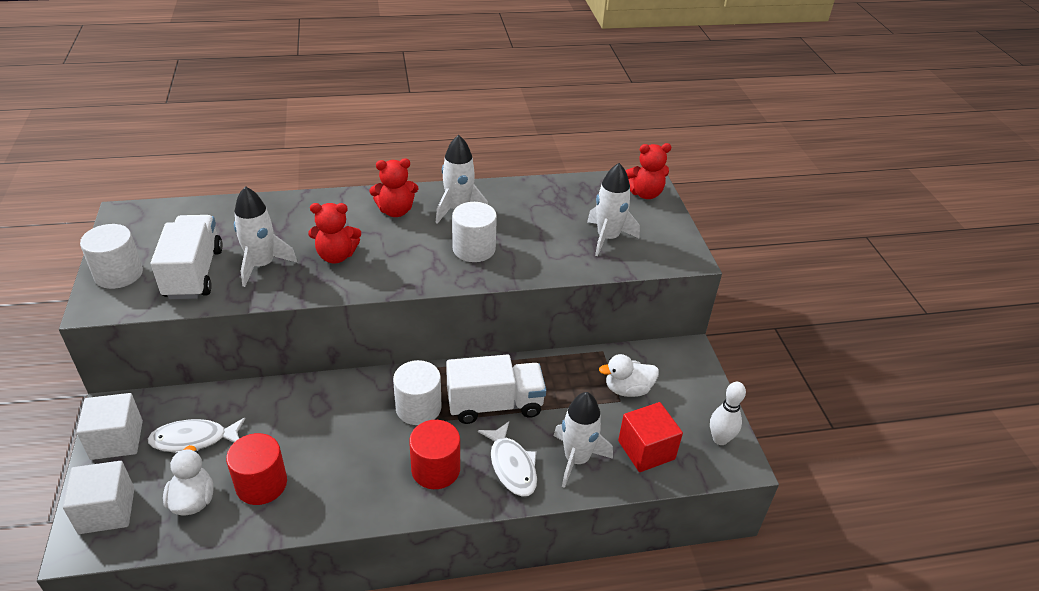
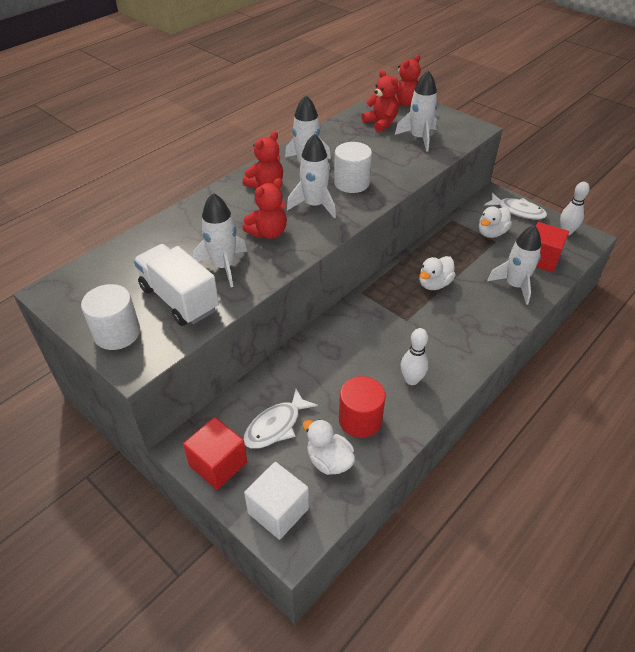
camera: 35 degrees left, 5 degrees up
(117, 440) = (218, 464): white cube -> red cube
(350, 481) = (411, 380): none -> white bowling pin
(410, 252) = (314, 205): none -> white rocket
(418, 408) = (393, 313): white cylinder -> none
(435, 469) = (450, 340): red cylinder -> none
(495, 405) = (434, 284): white truck -> white duck
(512, 466) = (487, 311): white fish -> white fish (518, 211)
(590, 203) = (381, 123): none -> red teddy bear

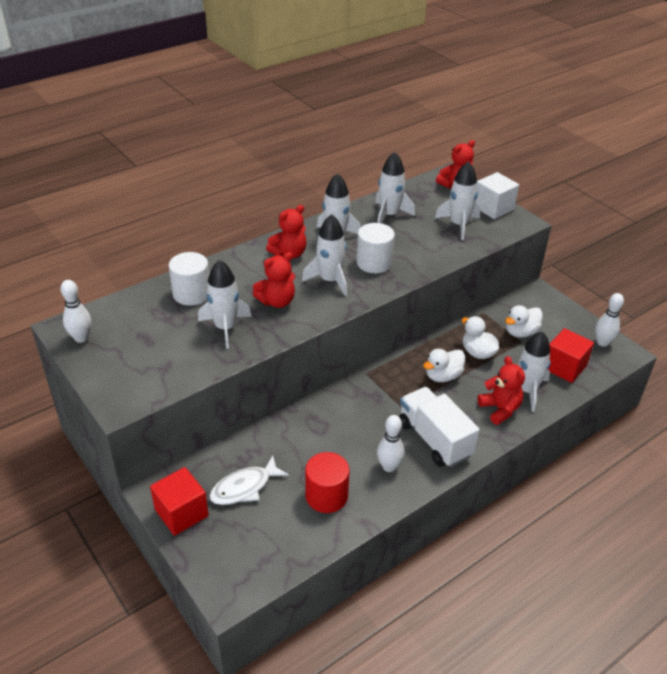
camera: 10 degrees right, 5 degrees down
(72, 299) = (81, 338): none -> white bowling pin
(117, 333) = (112, 375): white cylinder -> white cylinder (192, 294)
(179, 299) = (176, 352): white truck -> white truck (434, 439)
(278, 511) = (225, 564): white cube -> white cube (493, 208)
(329, 461) = (285, 528): white duck -> white duck (477, 353)
(351, 137) = (389, 215): none -> white rocket
(381, 123) = (424, 204): red teddy bear -> red teddy bear (500, 409)
(518, 211) = (558, 313): white fish -> none

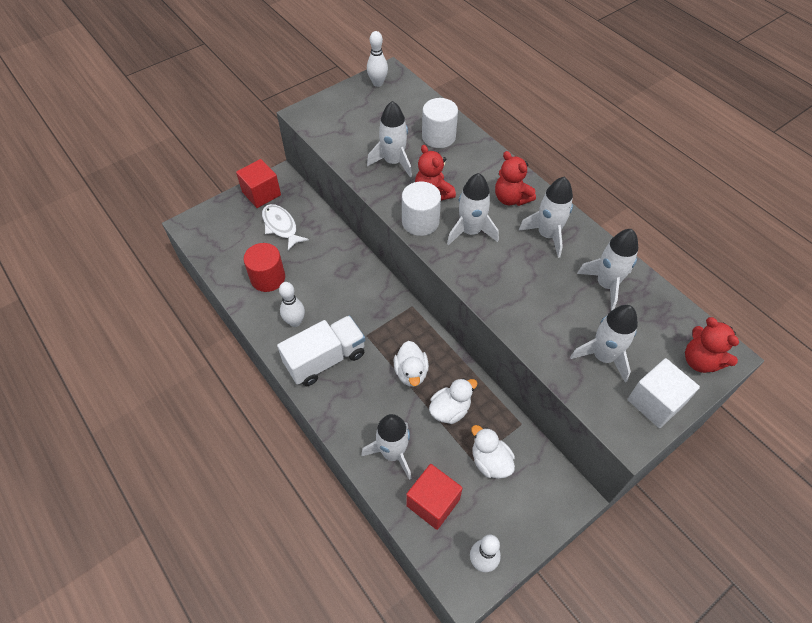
camera: 90 degrees right, 15 degrees up
(374, 263) = (507, 268): white cylinder -> white cylinder (420, 222)
(443, 376) = (411, 372): white duck -> white duck turned 150 degrees counterclockwise
(500, 409) = (364, 422): red teddy bear -> none

